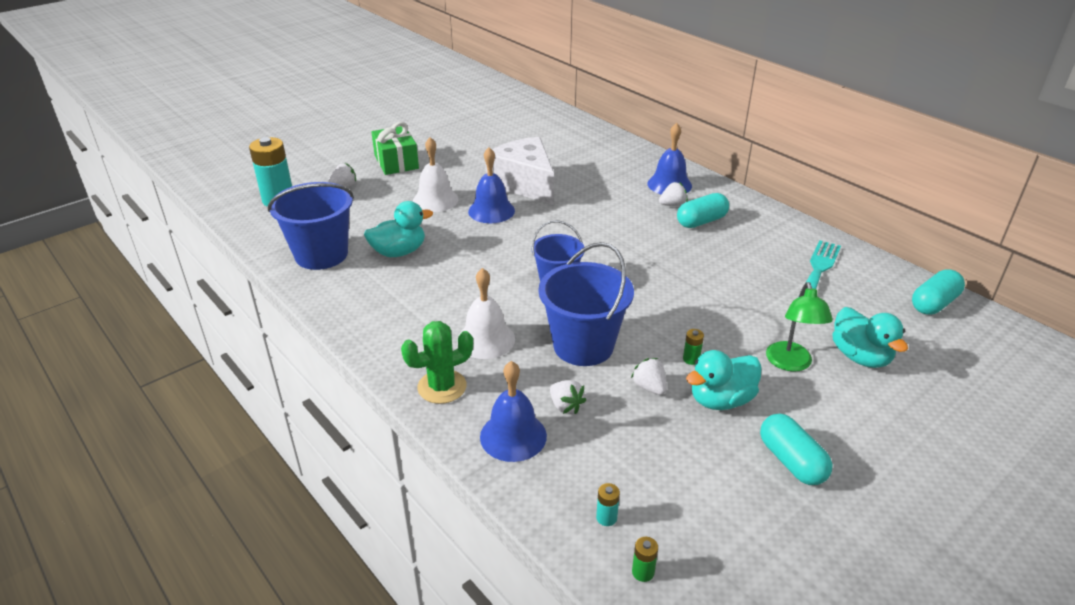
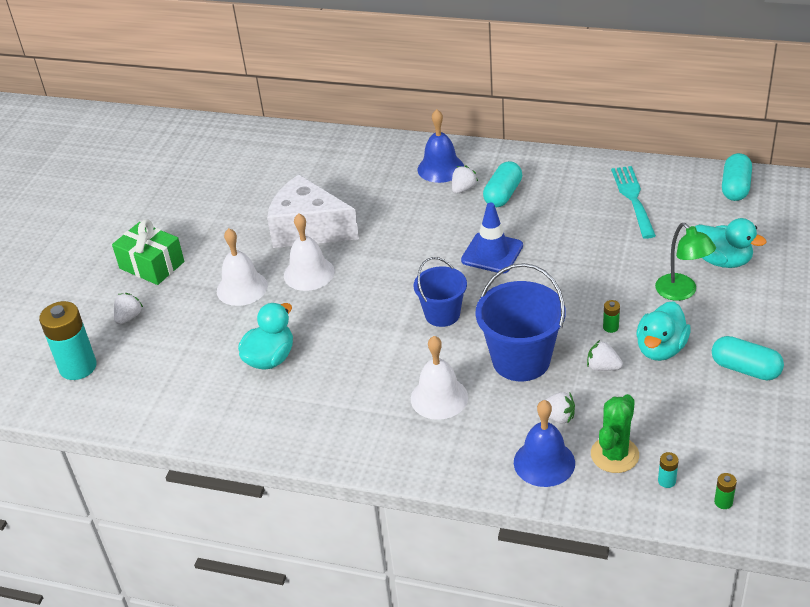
camera: 30 degrees left, 5 degrees up
(321, 254) = (198, 399): blue bucket -> none
(442, 387) = (448, 456): green cactus -> green cactus (614, 455)
(491, 211) = (309, 273): blue bell -> white bell
(646, 257) = (492, 253): none -> blue traffic cone

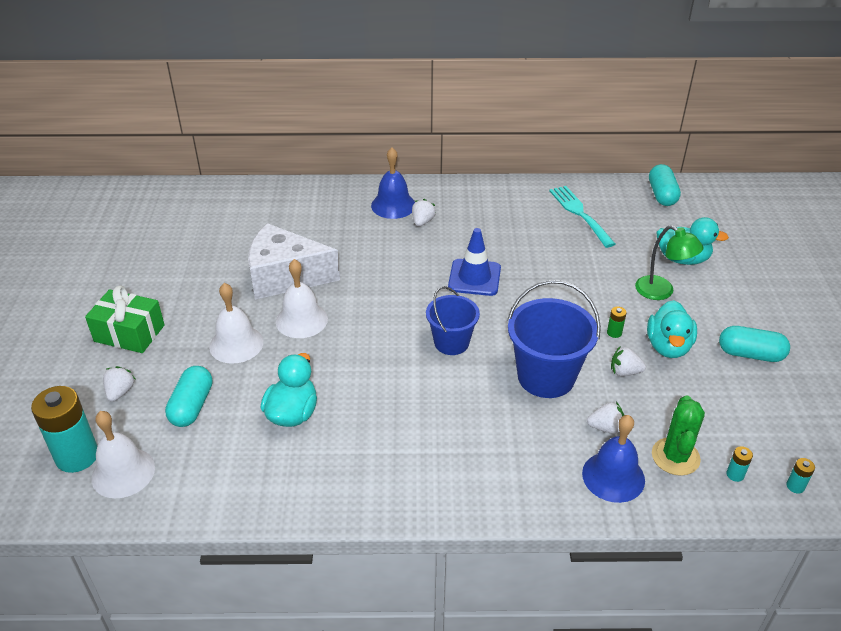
camera: 20 degrees left, 0 degrees up
(439, 397) = (482, 427): white bell -> white bell (123, 472)
(503, 194) = (461, 223): turquoise capsule -> turquoise capsule (192, 406)
(723, 502) = (795, 486): green battery -> turquoise battery

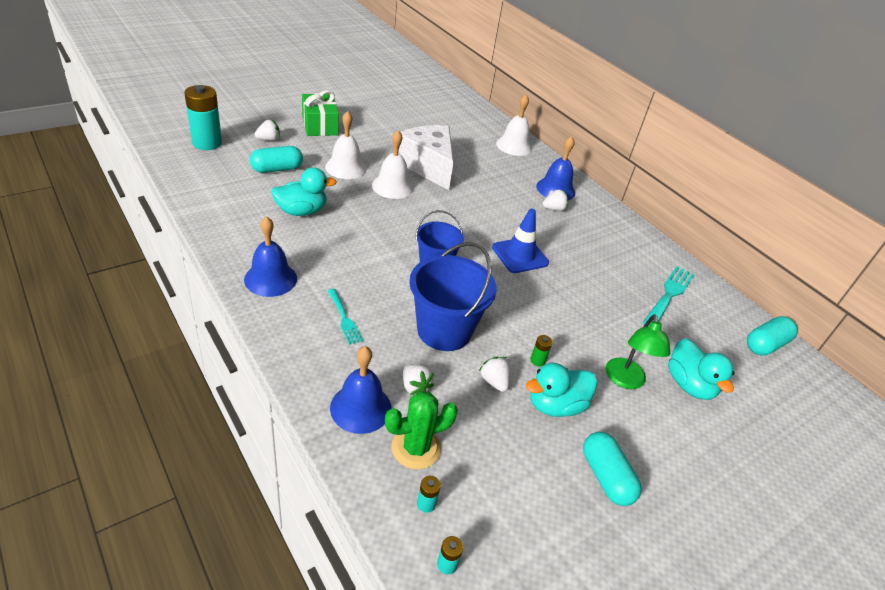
camera: 50 degrees right, 0 degrees up
(123, 472) = (205, 163): white bell -> white bell (514, 145)
(394, 481) = (270, 279): none -> blue bell
(490, 443) = (344, 318): none -> turquoise fork

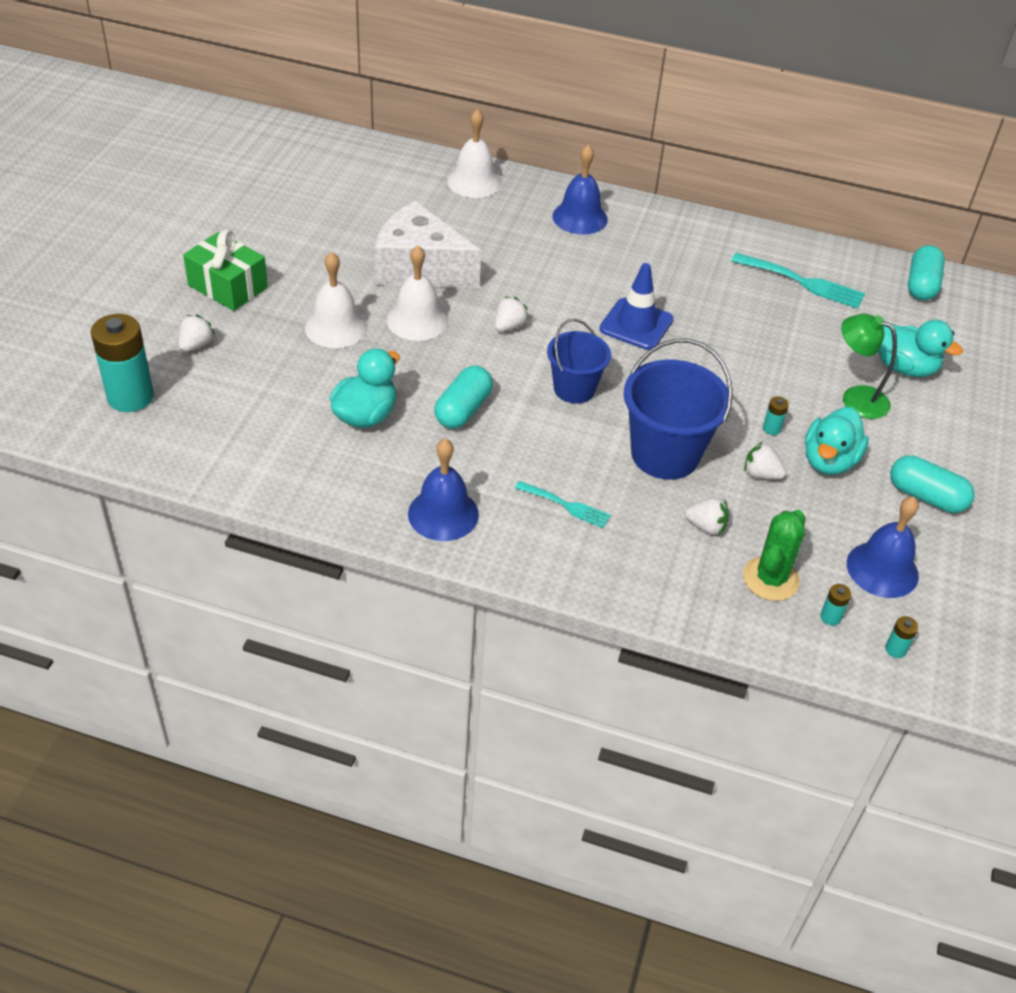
camera: 35 degrees left, 5 degrees up
(277, 169) = (264, 379): turquoise capsule -> turquoise capsule (463, 410)
(360, 408) = (687, 578): blue bell -> blue bell (882, 569)
(537, 360) = (771, 428): green battery -> turquoise battery
(554, 209) = (605, 245): white strawberry -> white strawberry (509, 326)
(625, 380) = (855, 398): green lamp -> green lamp turned 150 degrees clockwise
(669, 294) = (803, 282): turquoise fork -> turquoise fork turned 120 degrees clockwise

